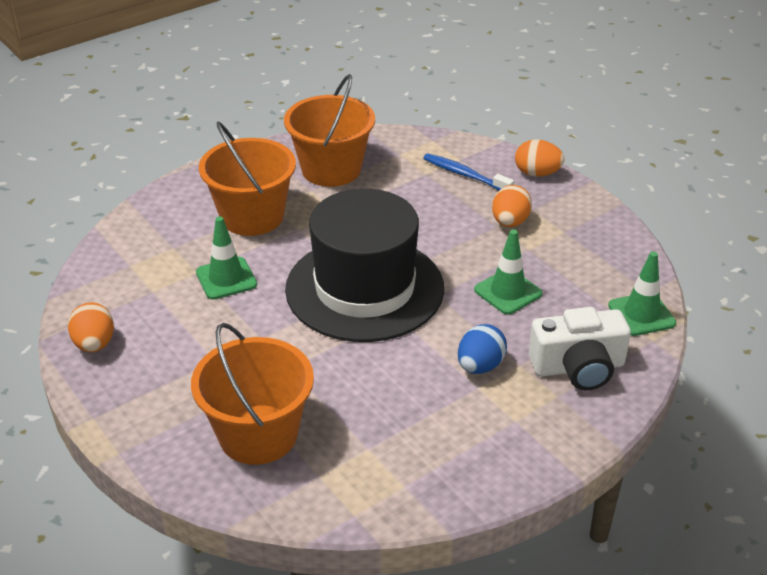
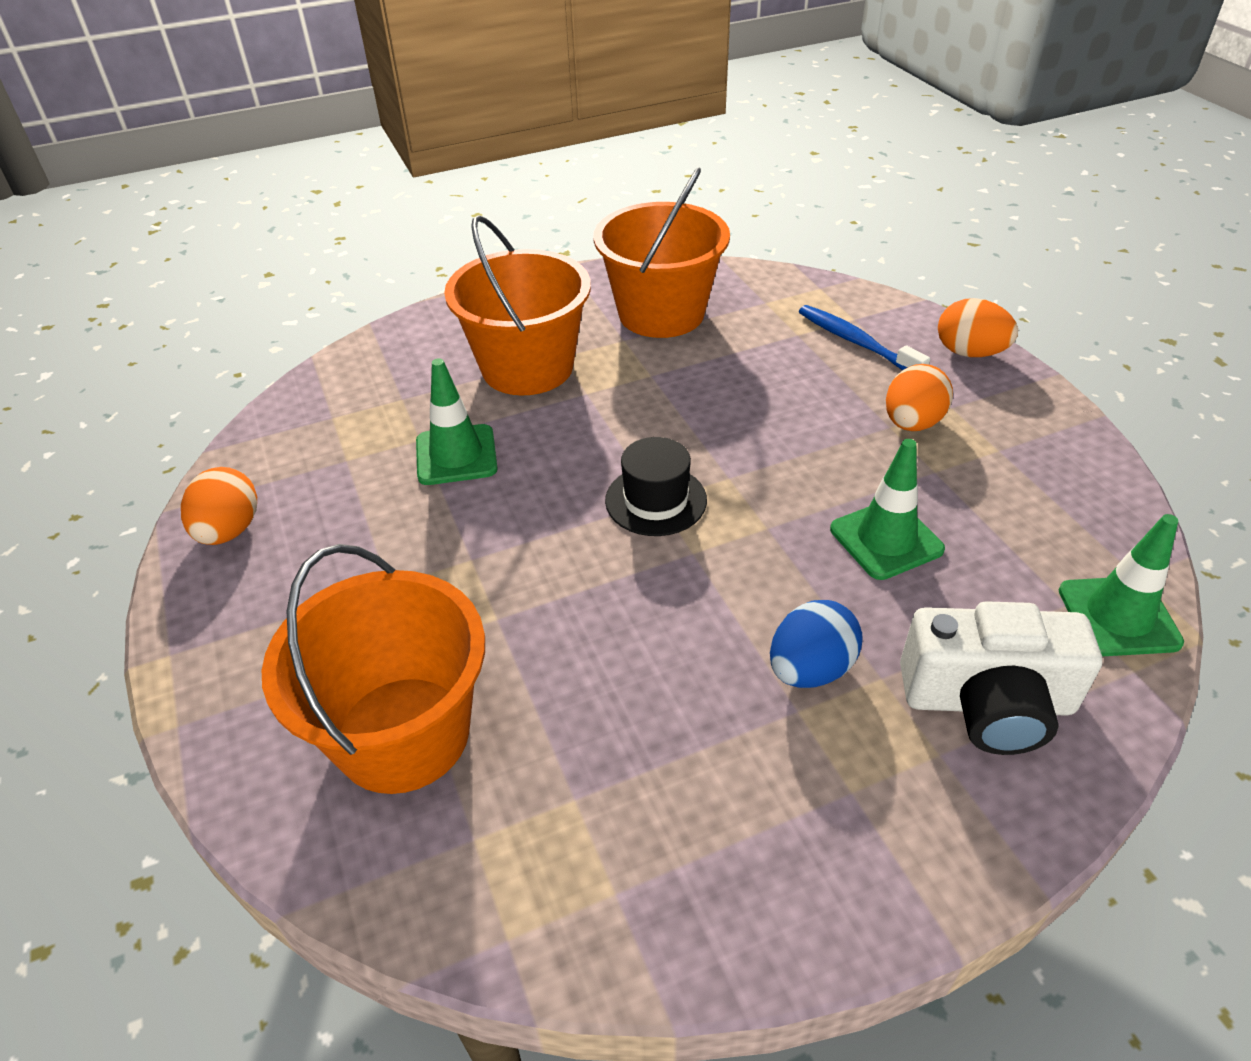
camera: 15 degrees right, 5 degrees up
(364, 288) = (656, 500): black hat -> black hat, size x0.41

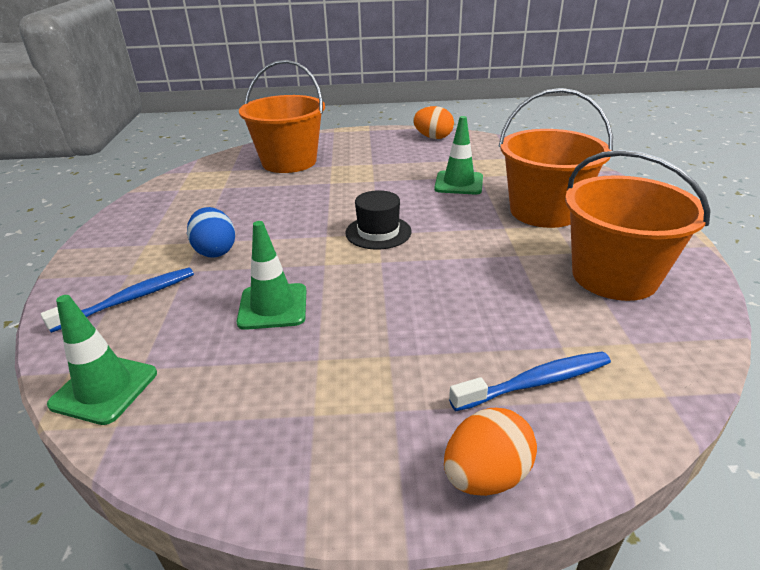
camera: 110 degrees right, 10 degrees down
(912, 423) = (385, 370): orange egg -> none
(987, 702) = (130, 300): white camera -> blue toothbrush

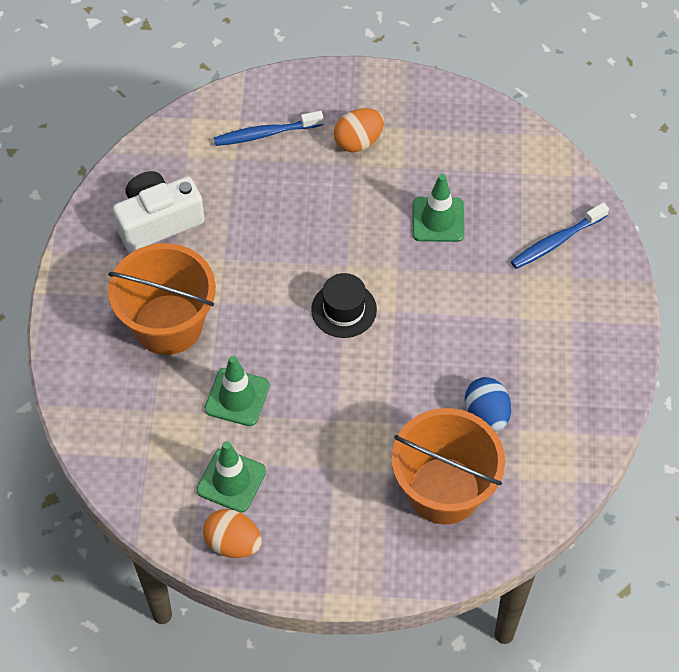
camera: 175 degrees left, 25 degrees up
(104, 389) = (539, 159): green traffic cone -> green traffic cone (231, 480)
(215, 251) = (500, 299): blue egg -> blue egg (486, 414)
(486, 476) = (314, 85): orange egg -> orange egg (358, 141)
(614, 276) = (158, 221): orange bucket -> white camera

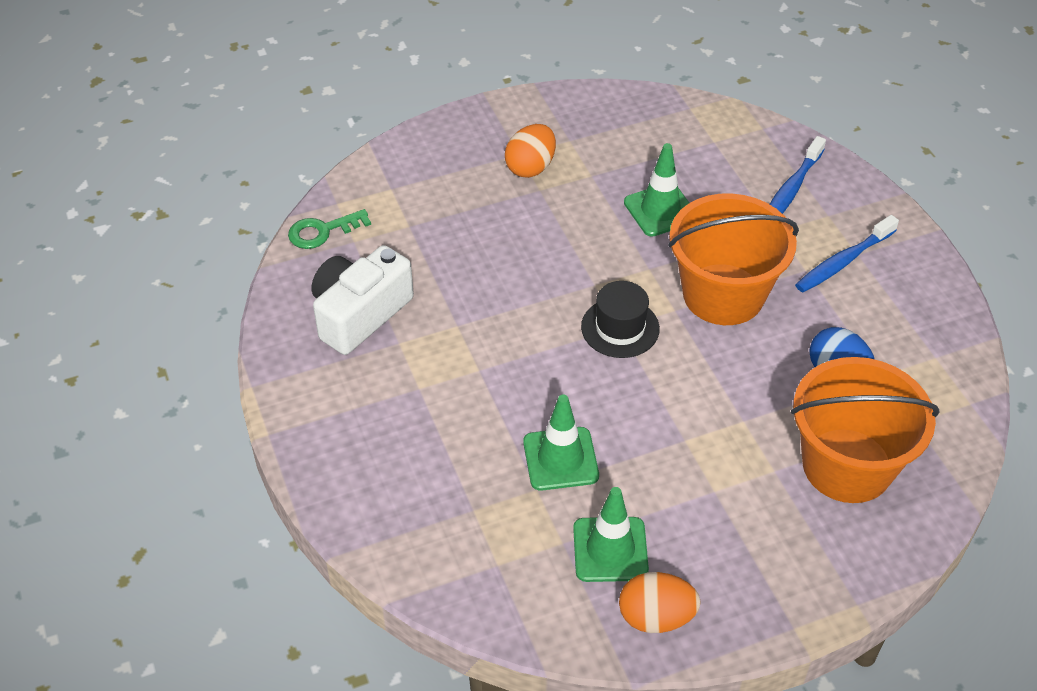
camera: 25 degrees left, 10 degrees down
(168, 139) = (322, 231): none -> green key
(168, 324) = (435, 413): orange bucket -> orange bucket (723, 294)
(265, 134) = (427, 192): blue toothbrush -> blue toothbrush (843, 261)

